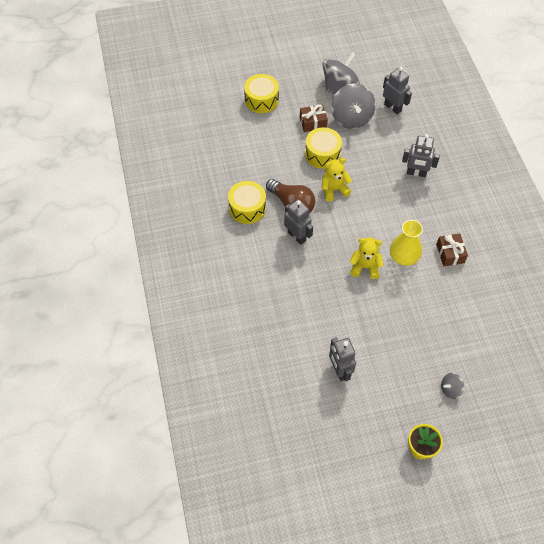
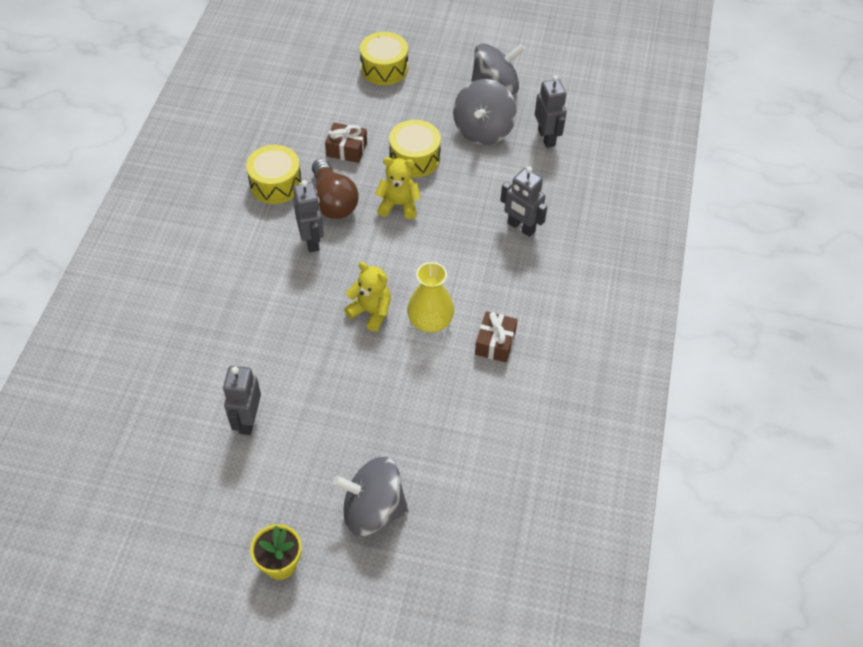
camera: 25 degrees right, 5 degrees down
(313, 123) = (429, 117): brown gift -> brown gift (346, 149)
(450, 389) = (373, 510): grey spinning top -> grey spinning top, size x2.08

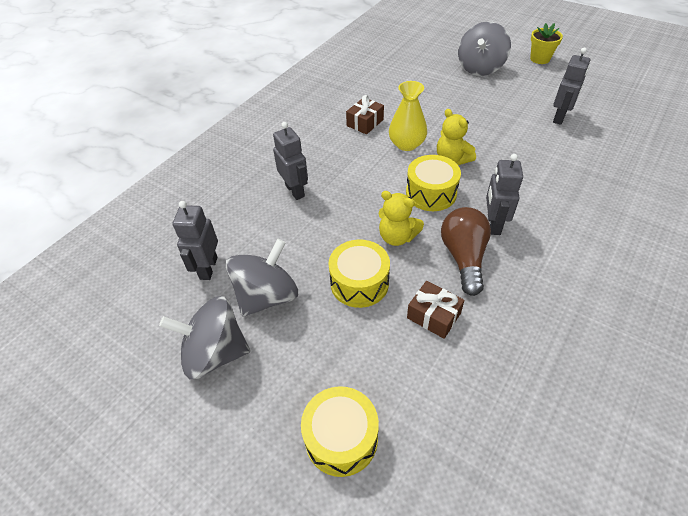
camera: 155 degrees left, 5 degrees down
(276, 184) = (526, 294): yellow drum -> yellow drum (431, 193)
(373, 510) = (480, 68): grey spinning top -> grey spinning top turned 90 degrees clockwise

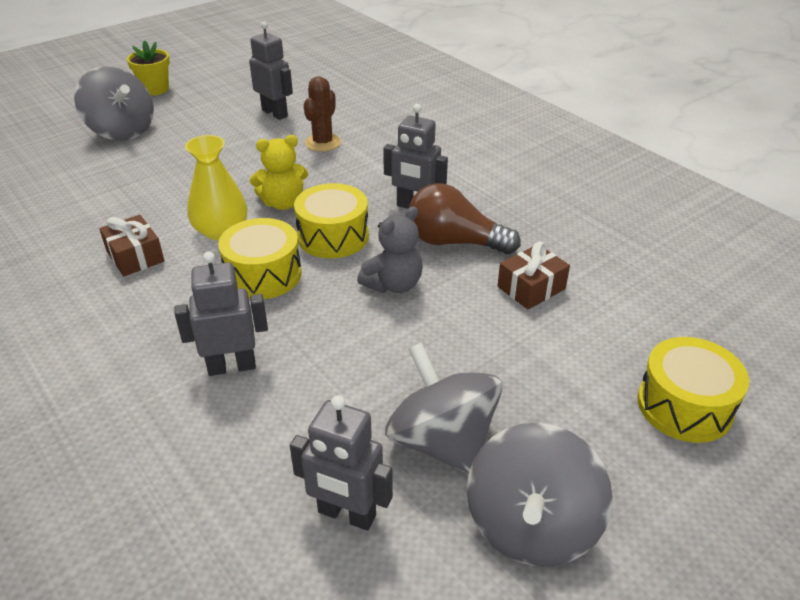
camera: 75 degrees left, 10 degrees down
(359, 283) = (457, 337): yellow drum -> yellow drum (263, 274)
(397, 237) = (394, 284): yellow teddy bear -> grey teddy bear
(540, 153) = (323, 143): none -> brown cactus

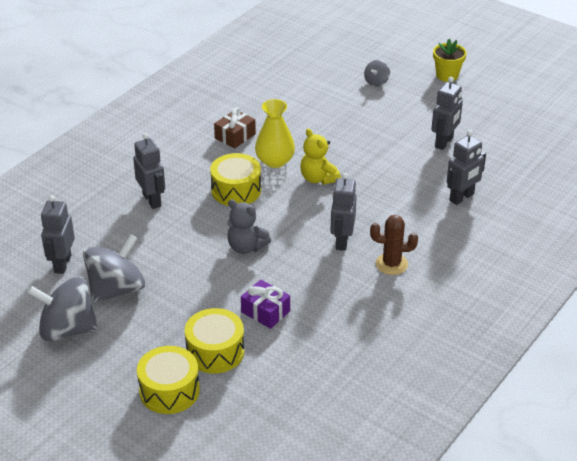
camera: 75 degrees right, 0 degrees up
(122, 131) = (376, 82): grey spinning top -> grey spinning top, size x0.48
(323, 143) = (411, 177): brown cactus -> brown cactus (391, 264)
(333, 236) = (288, 210): yellow drum -> yellow drum (215, 352)
(376, 121) = (462, 197): none -> grey robot
(454, 242) = (305, 267): brown light bulb -> none
(531, 288) = (265, 311): brown gift -> purple gift

